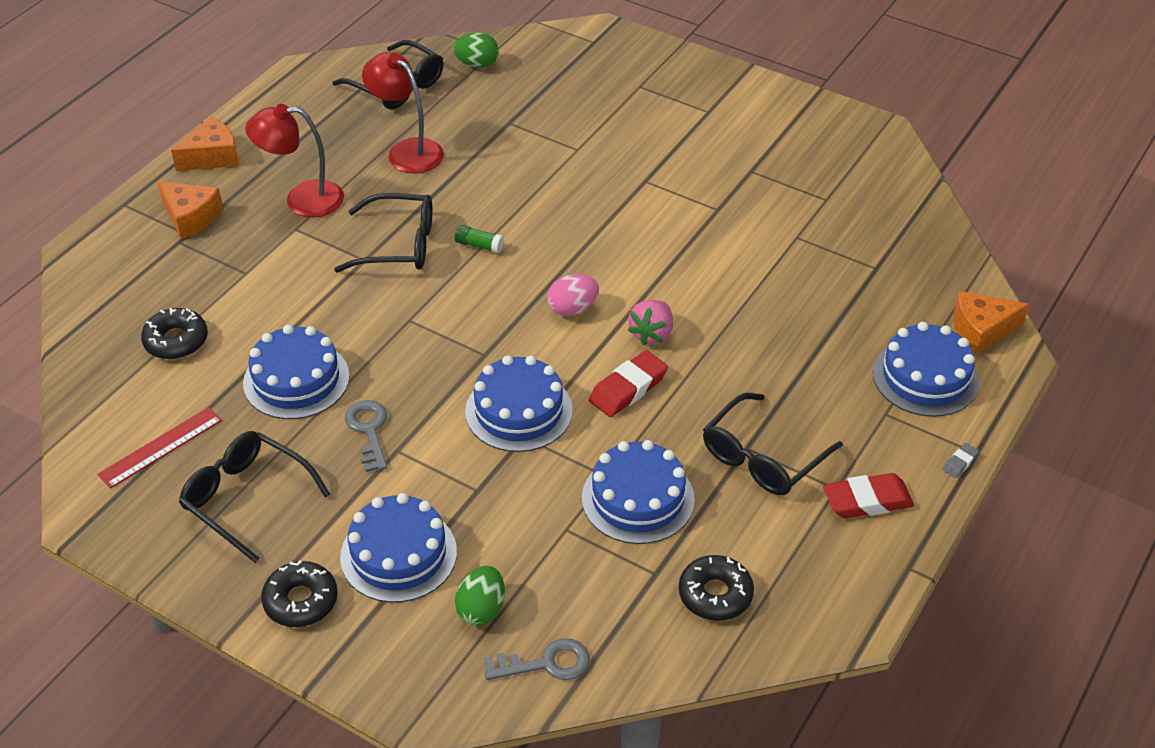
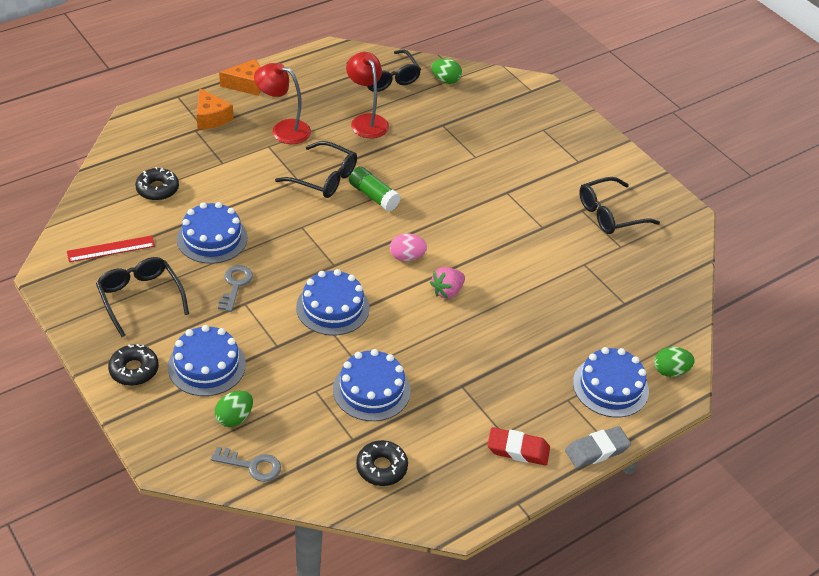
camera: 20 degrees right, 0 degrees up
(479, 245) = (373, 196): green glue stick -> green glue stick, size x1.68
(628, 389) = (409, 320): red eraser -> none
(762, 458) = (467, 396): black glasses -> black glasses (609, 214)
(960, 463) = (596, 450): grey eraser -> grey eraser, size x2.10
(981, 330) = (670, 371): orange cheese -> green egg

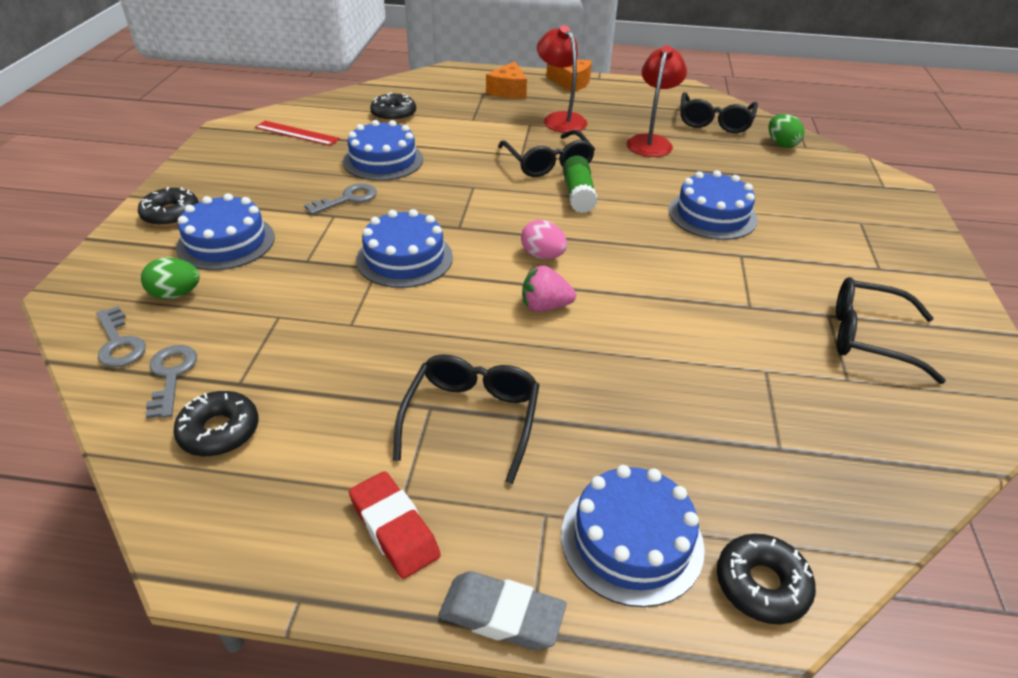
camera: 45 degrees right, 5 degrees down
(140, 297) = (262, 171): black glasses -> black glasses (471, 418)
(312, 461) = (171, 376): none -> grey key
(371, 390) = (329, 349): blue cake -> blue cake (712, 215)
(670, 371) = (761, 585): green egg -> black donut

